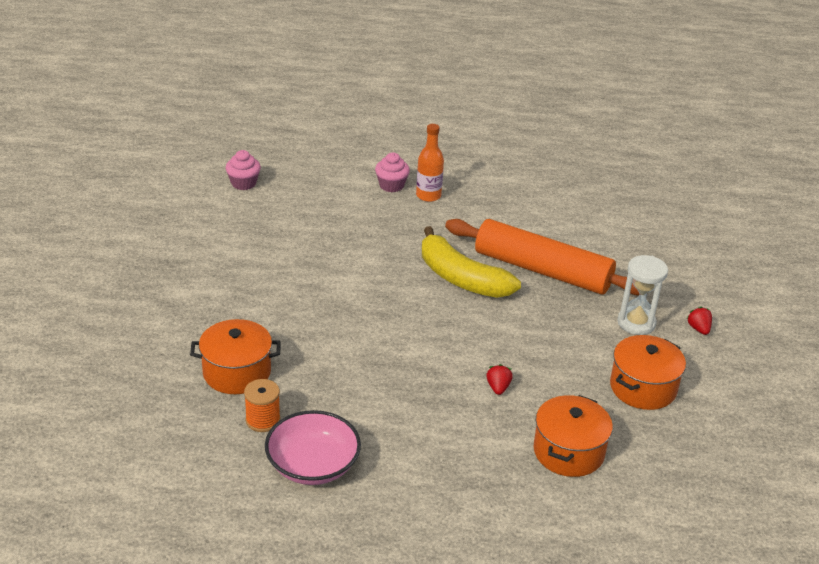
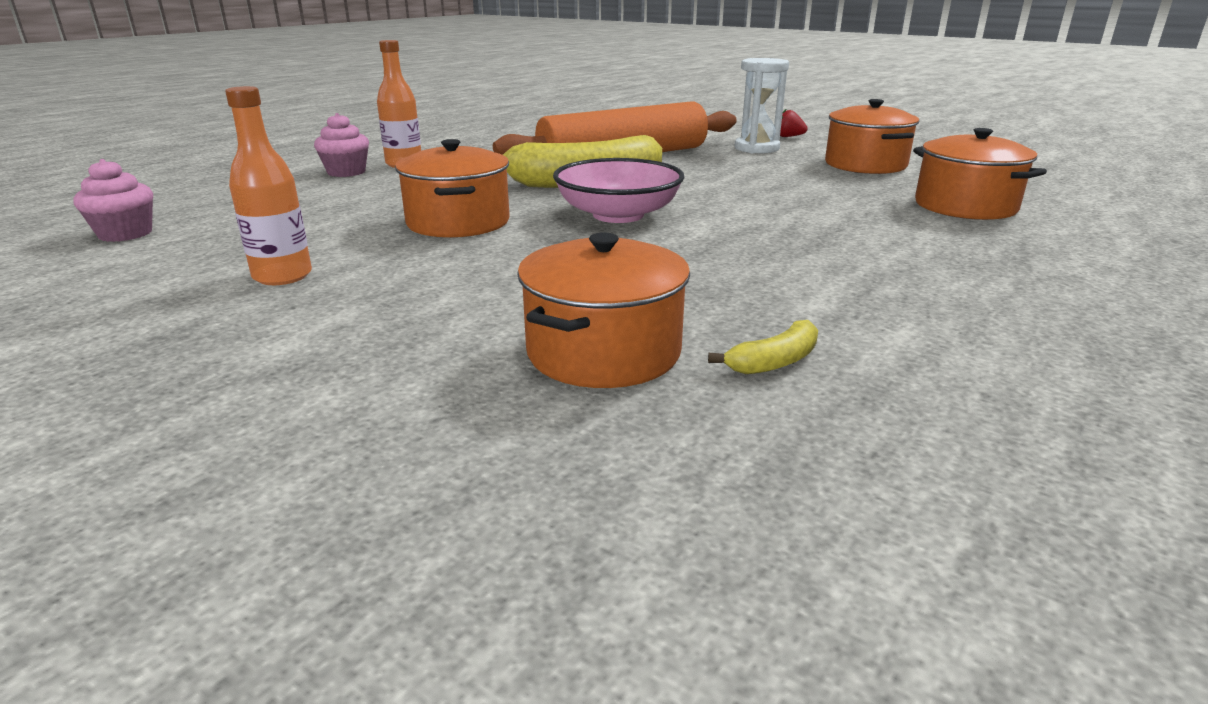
camera: 55 degrees left, 10 degrees down
(238, 255) = (282, 276): none -> orange bottle
(263, 420) = (774, 362): orange spool -> yellow banana
(312, 465) = (937, 348): pink bowl -> pink bowl (618, 215)
(346, 267) = (458, 222): none -> orange pot
(498, 387) = (818, 208): red strawberry -> none

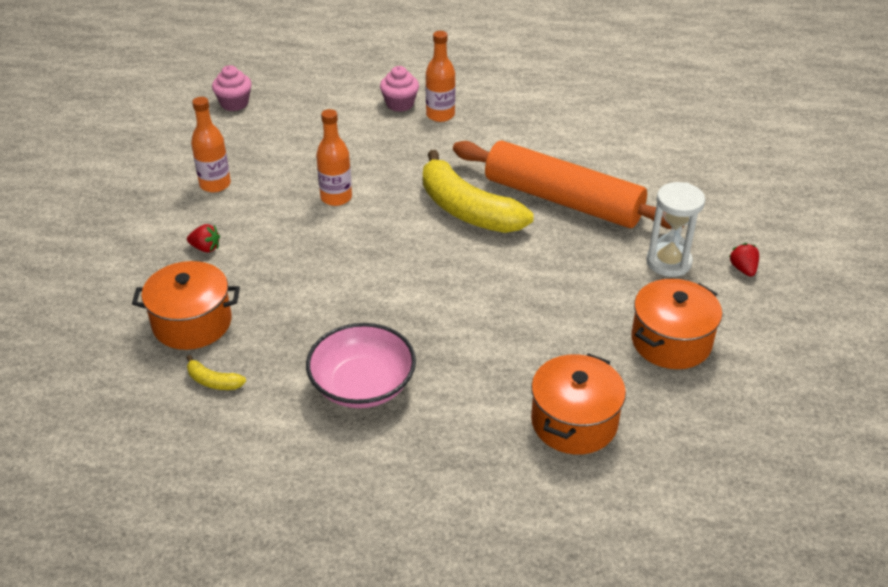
camera: 60 degrees right, 15 degrees up
(426, 309) = (205, 248): none -> red strawberry
(458, 222) = (336, 197): orange pot -> orange bottle
(618, 215) = (402, 253): pink bowl -> pink bowl (362, 385)

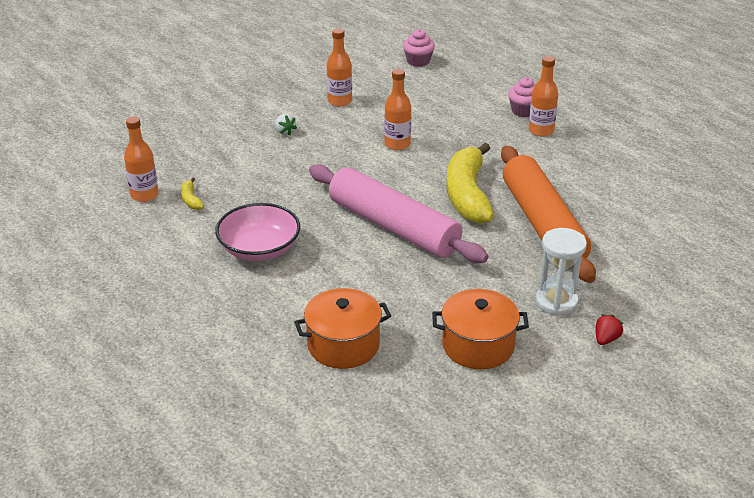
camera: 45 degrees right, 5 degrees down
(152, 410) = (144, 195): none -> orange bottle
(192, 323) = (223, 165): orange pot -> none
(205, 248) = (285, 132): red strawberry -> white strawberry
(450, 280) = (393, 226): none -> pink rolling pin

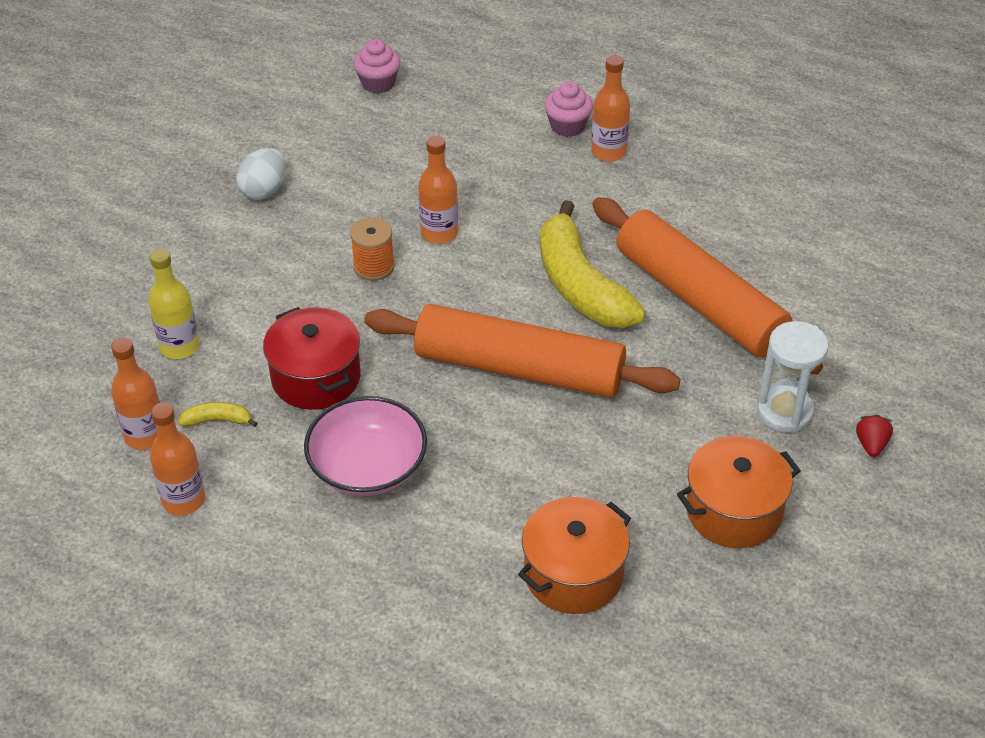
camera: 25 degrees left, 10 degrees up
(191, 200) = (218, 420): yellow banana -> yellow banana turned 135 degrees clockwise
(198, 158) = (179, 346): none -> yellow bottle
(264, 195) = (316, 377): none -> red pot
(285, 132) = (272, 261): white strawberry -> none
(307, 96) = (264, 190): none -> white egg
(339, 101) = (314, 184): orange bottle -> orange bottle (183, 500)
(343, 150) = (374, 266): none -> orange spool
(393, 226) = (519, 368): pink rolling pin -> orange rolling pin

